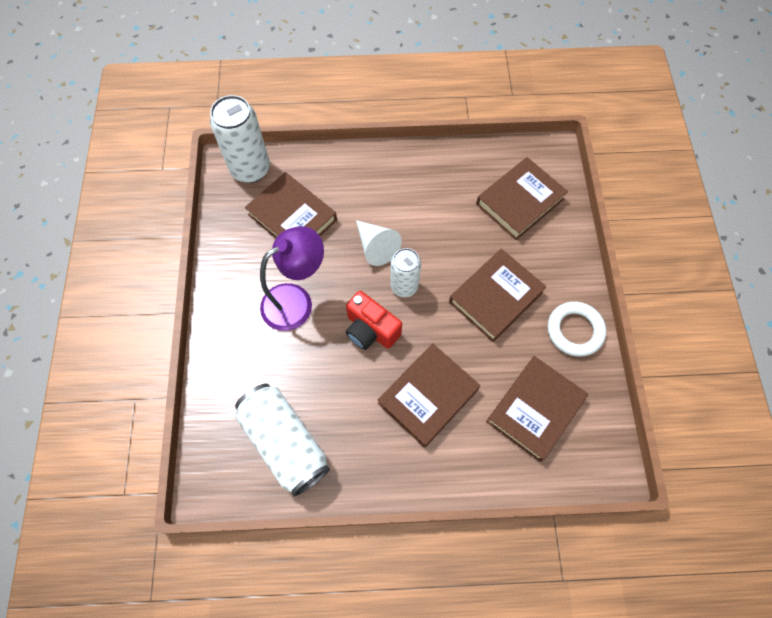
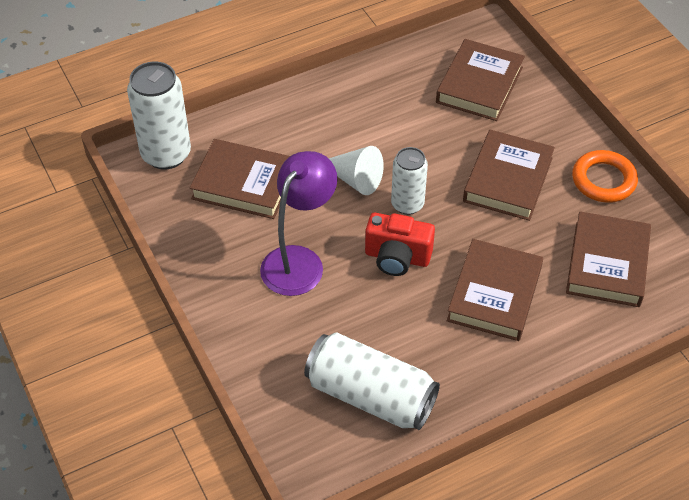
camera: 25 degrees left, 15 degrees down
(574, 330) = (603, 180): white ring -> orange ring

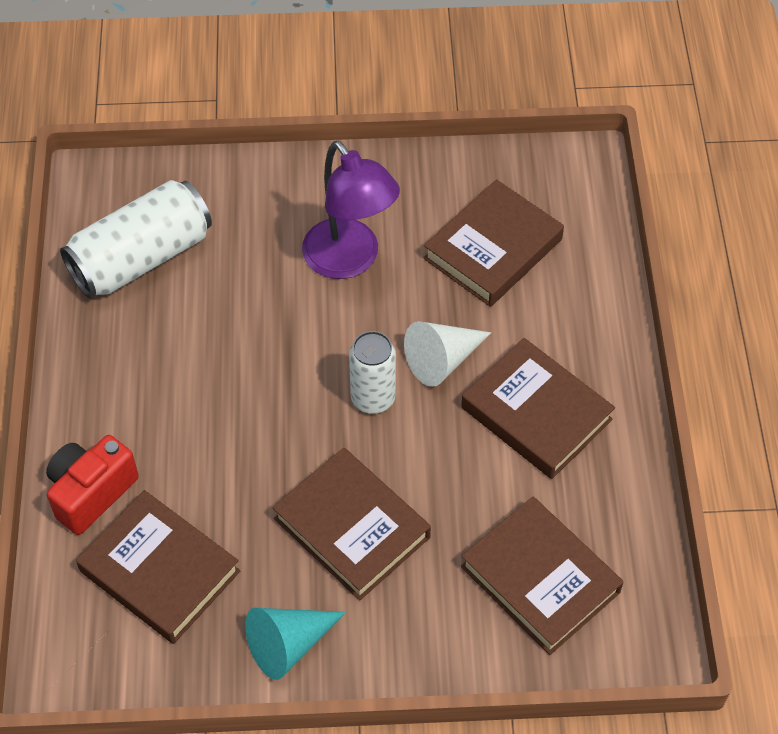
camera: 115 degrees right, 5 degrees up
(166, 154) = (578, 191): white can -> none
(397, 257) = (300, 354): red camera -> red camera (91, 493)
(494, 294) = (192, 427): brown book -> brown book (536, 413)
(603, 180) = (289, 644): orange ring -> turquoise cone

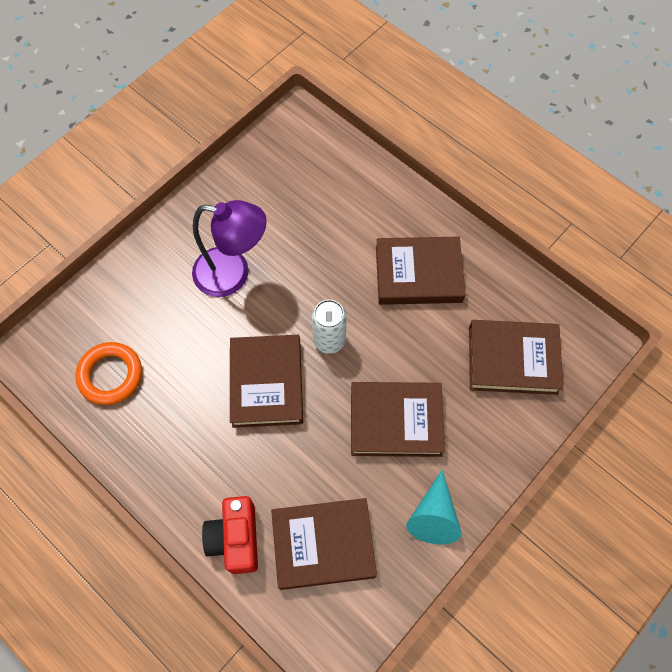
camera: 45 degrees left, 10 degrees up
(141, 258) = (110, 375): white can -> orange ring
(442, 360) = (342, 287): white cone -> none
(493, 249) = (302, 203): brown book -> brown book (267, 383)

